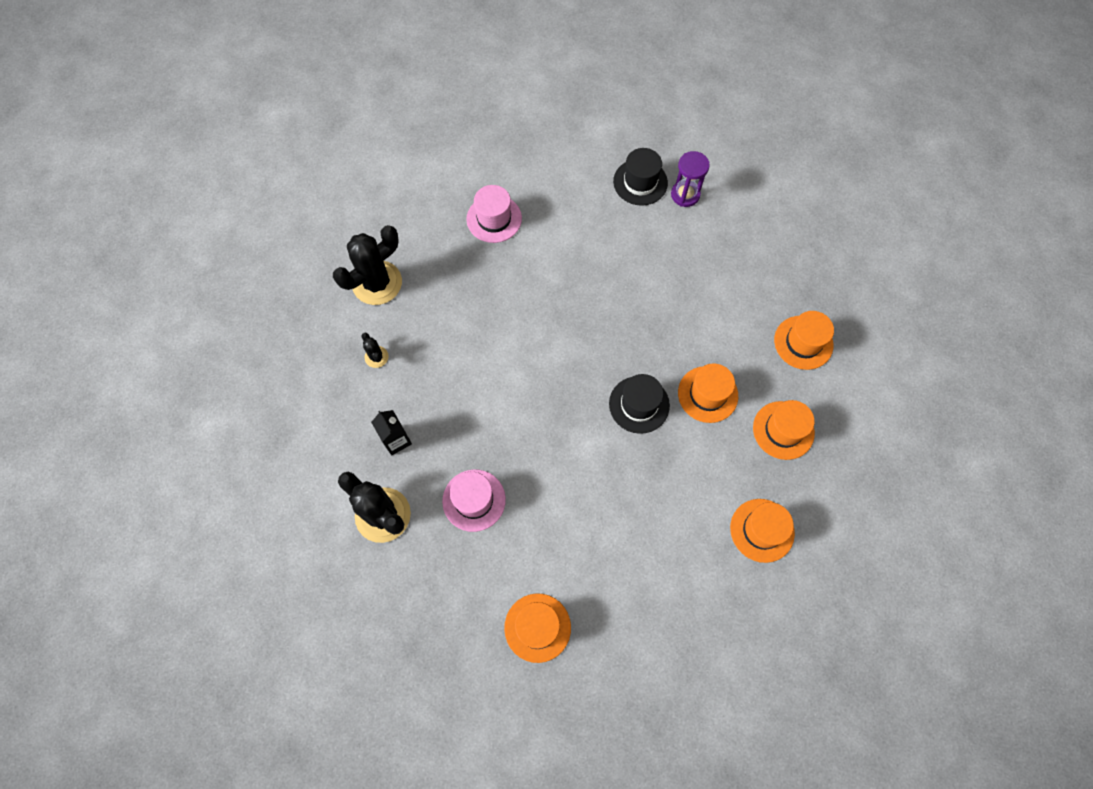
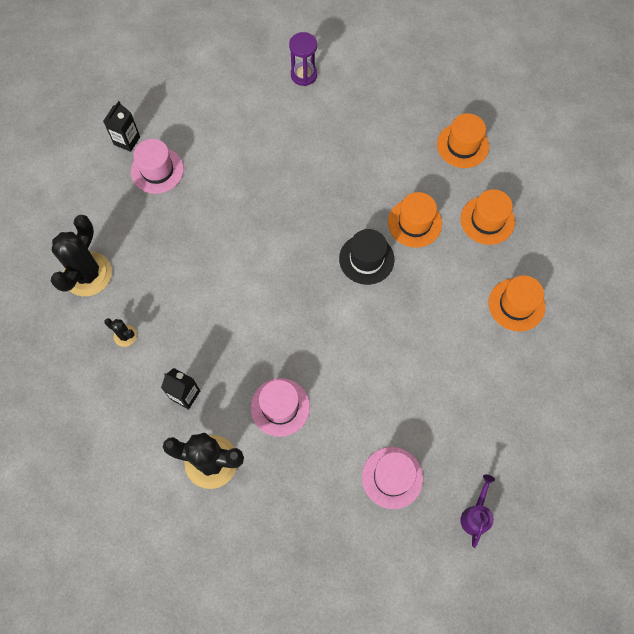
camera: 30 degrees left, 0 degrees up
(483, 177) = (127, 140): none -> black carton
(537, 627) = (392, 477): orange hat -> pink hat
(595, 712) = (475, 515): none -> purple watering can
(640, 182) = (261, 82): black hat -> none

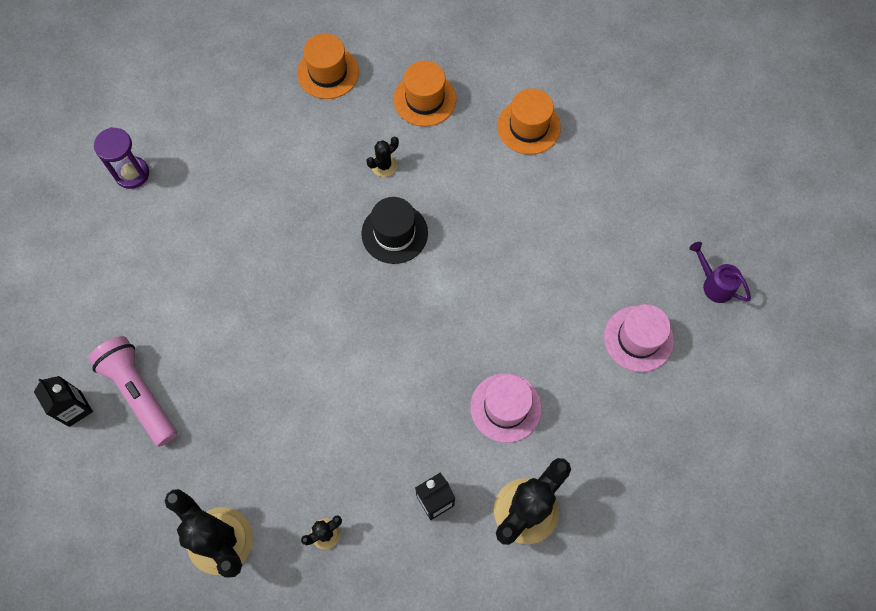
camera: 60 degrees left, 0 degrees up
(157, 170) = (139, 393): pink hat -> pink flashlight
(414, 223) = (384, 165): orange hat -> black cactus

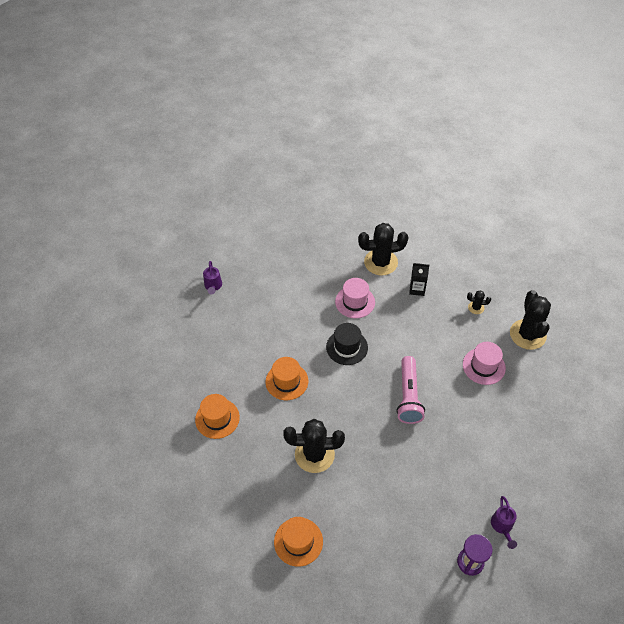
camera: 140 degrees left, 15 degrees down
(75, 408) = (574, 440): black carton -> none
(115, 234) = (502, 526): none -> purple watering can
(139, 393) = (534, 424): pink flashlight -> pink flashlight (408, 396)
(384, 165) = (314, 454): black cactus -> black cactus, size x2.17
(394, 233) = (340, 413): black hat -> black hat (347, 347)
(425, 99) = (257, 478): orange hat -> orange hat (287, 381)
(638, 338) = (270, 289): pink hat -> pink hat (483, 366)

